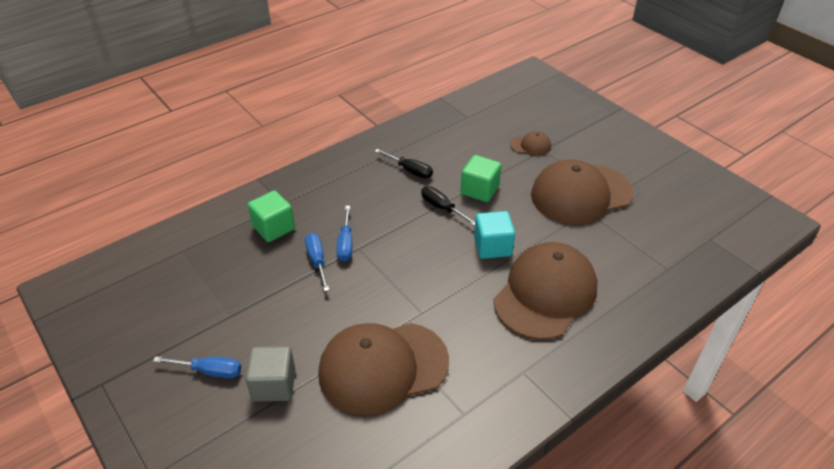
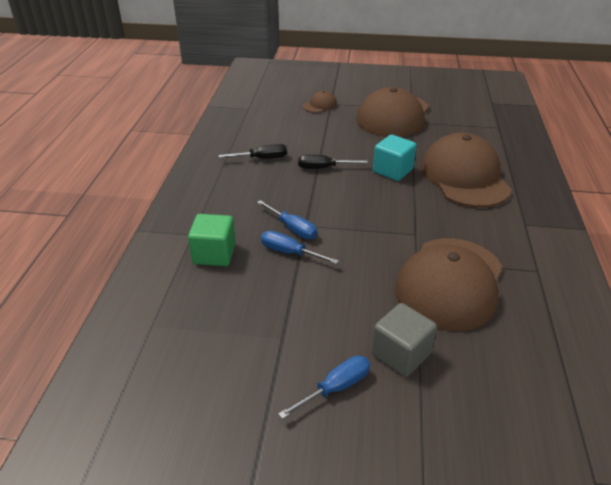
camera: 45 degrees left, 5 degrees down
(479, 190) = (330, 145): green cube -> none

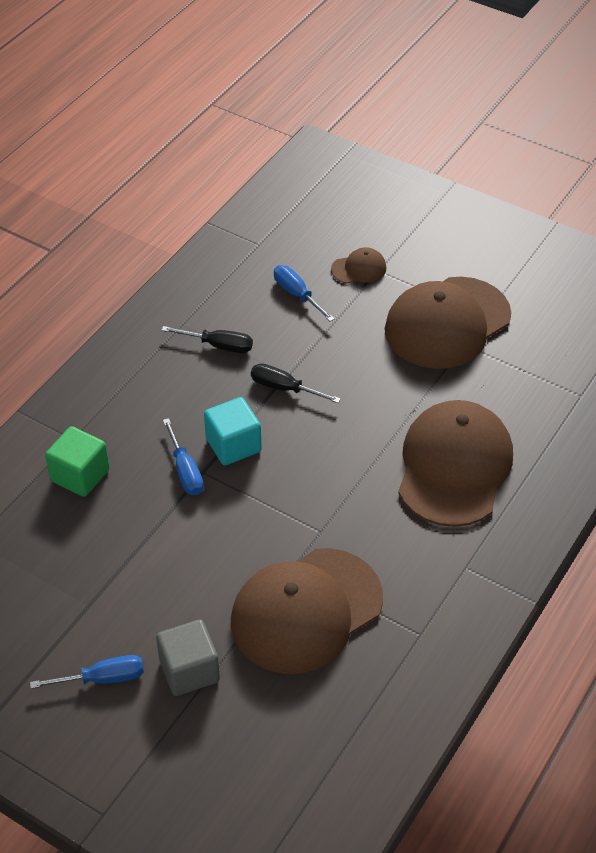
camera: 25 degrees right, 10 degrees up
(290, 252) = (161, 504): blue screwdriver -> blue screwdriver (297, 295)
(392, 171) = (368, 424): turquoise cube -> turquoise cube (233, 445)

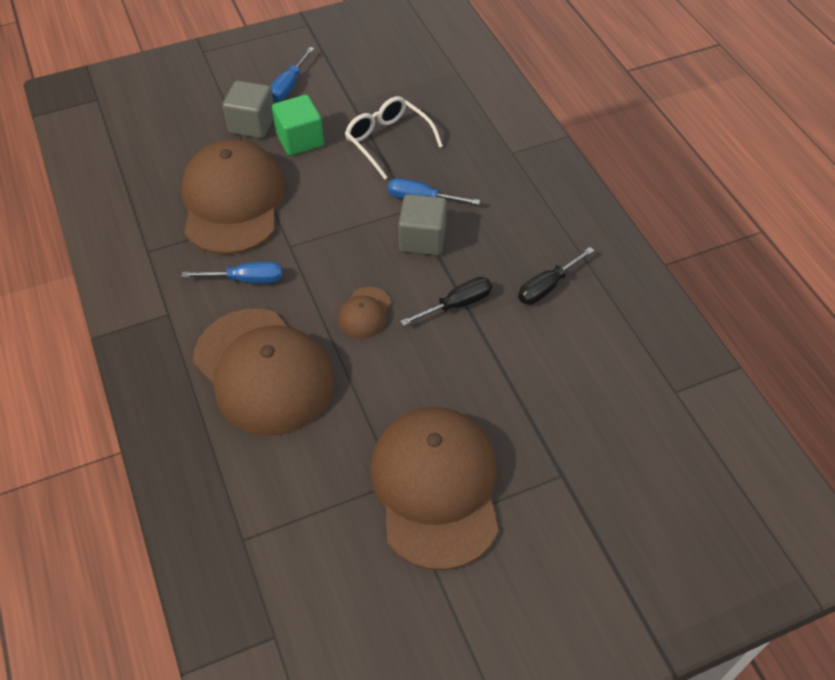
camera: 125 degrees right, 5 degrees up
(80, 475) = (470, 142): green cube -> green cube (300, 140)
(126, 539) = (387, 141): none -> white glasses
(233, 445) = (422, 239): turquoise cube -> grey cube
(297, 295) = (573, 382): blue screwdriver -> blue screwdriver (246, 279)
(359, 269) = (576, 459): brown cap -> brown cap (364, 313)

